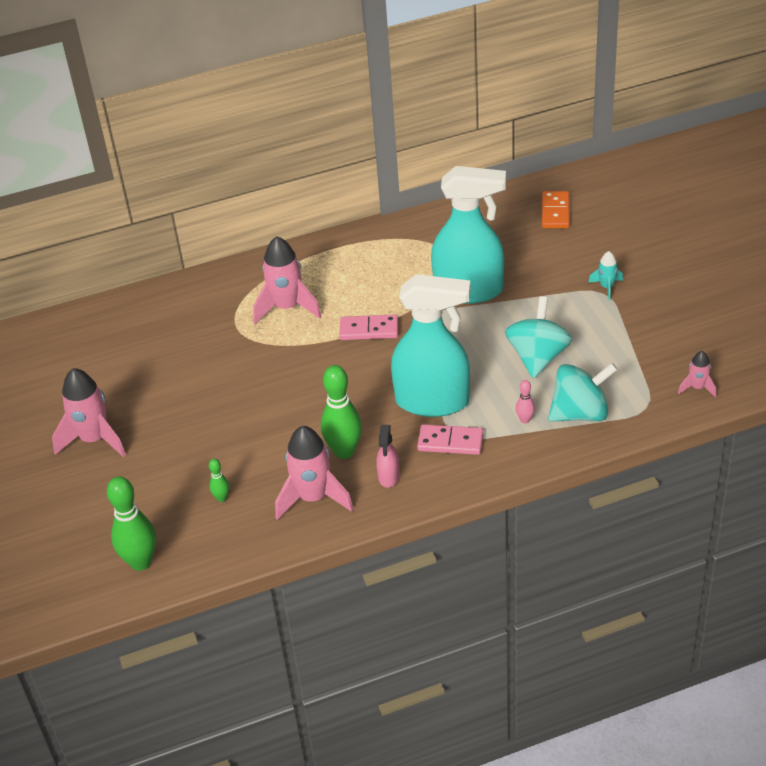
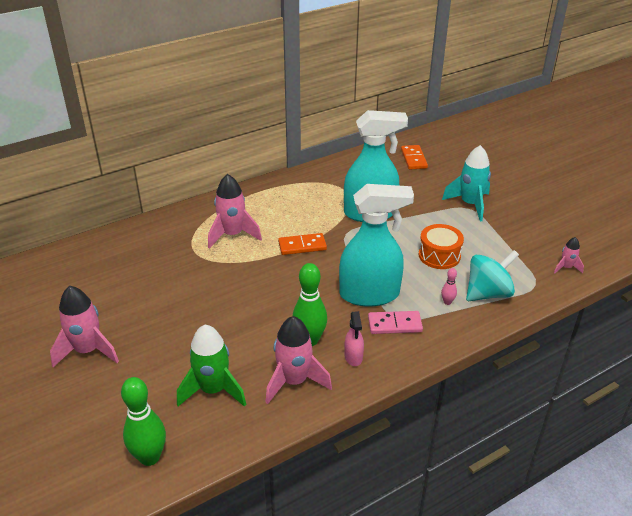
camera: 15 degrees left, 5 degrees down
(221, 498) = (213, 390): green bowling pin -> green rocket
(369, 330) = (302, 246): pink domino -> orange domino
(538, 357) = (439, 255): turquoise spinning top -> orange drum
(606, 287) = (470, 204): turquoise rocket -> turquoise rocket, size x1.96

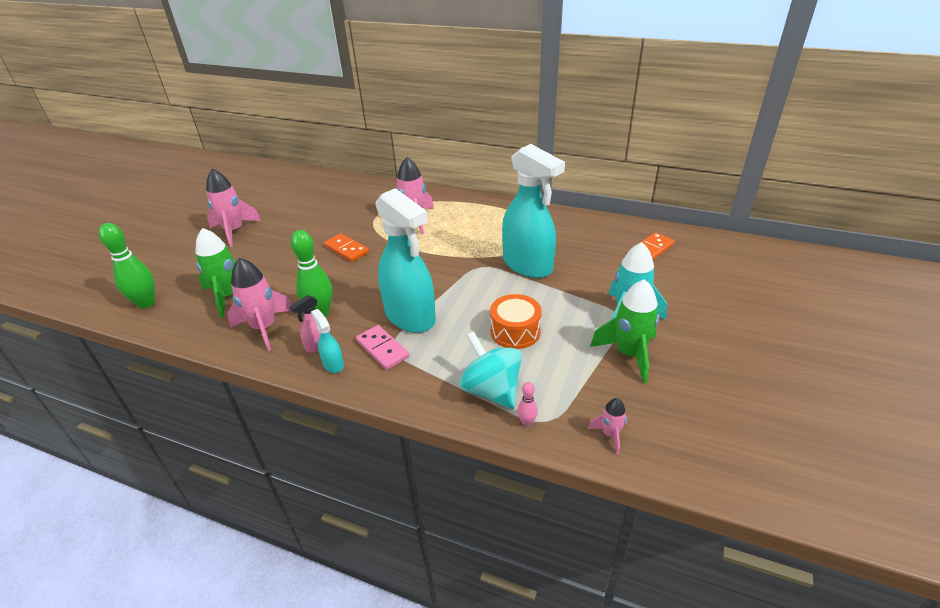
camera: 55 degrees right, 0 degrees up
(302, 246) = (437, 254): orange domino -> orange domino (346, 249)
(387, 357) = (333, 364): none -> turquoise spray bottle
(447, 302) = (447, 367): pink bowling pin -> pink bowling pin (527, 422)
(488, 293) = (491, 390): turquoise spinning top -> turquoise spinning top turned 150 degrees counterclockwise
(506, 224) = (629, 354): none -> green rocket

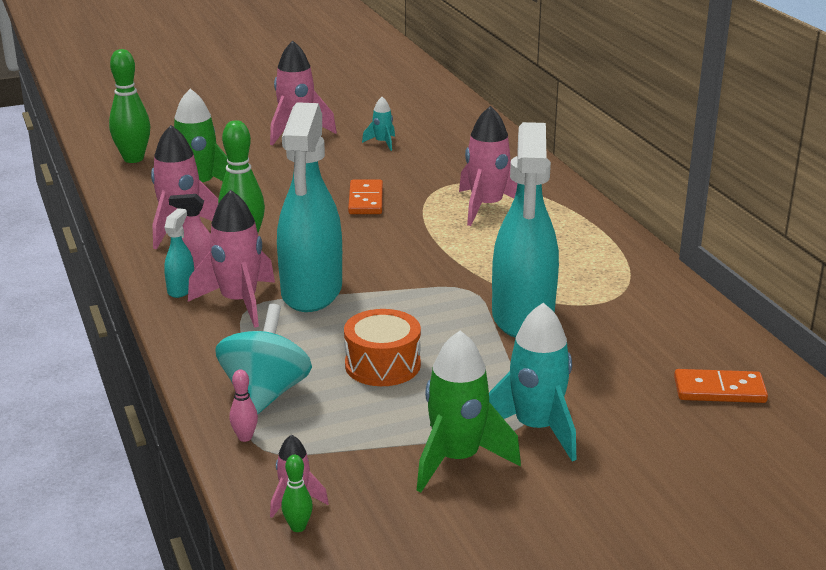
camera: 45 degrees right, 10 degrees down
(298, 213) = (382, 143): none -> turquoise rocket
(382, 349) = (239, 302): pink domino -> pink rocket
(637, 447) = (298, 527): none -> green bowling pin

